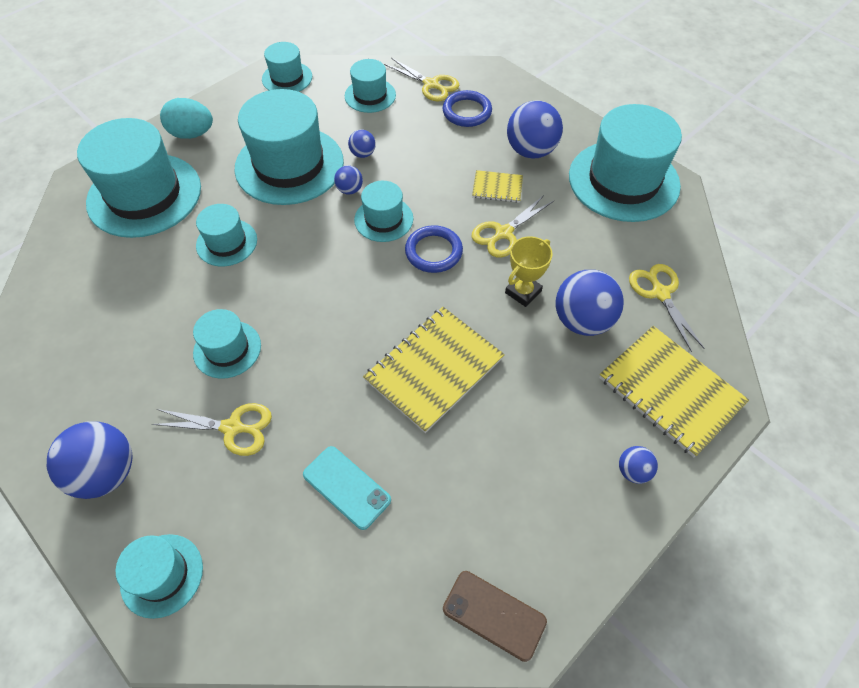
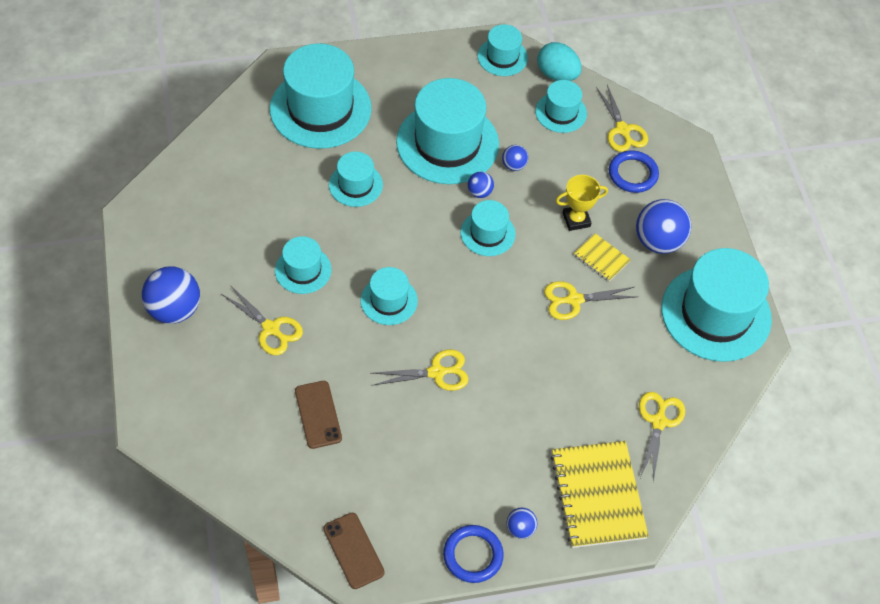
camera: 30 degrees right, 0 degrees up
(162, 575) = (170, 395): turquoise hat -> turquoise hat (389, 300)
(192, 134) = (390, 71): turquoise egg -> turquoise egg (557, 74)
(346, 487) = (318, 414): turquoise phone -> brown phone
(433, 252) = (506, 283): blue ring -> blue ring (473, 555)
(434, 369) = (436, 372): yellow notebook -> yellow scissors
(523, 292) = (550, 356): yellow trophy -> yellow trophy (576, 220)
(582, 320) = (577, 405): blue ball -> none

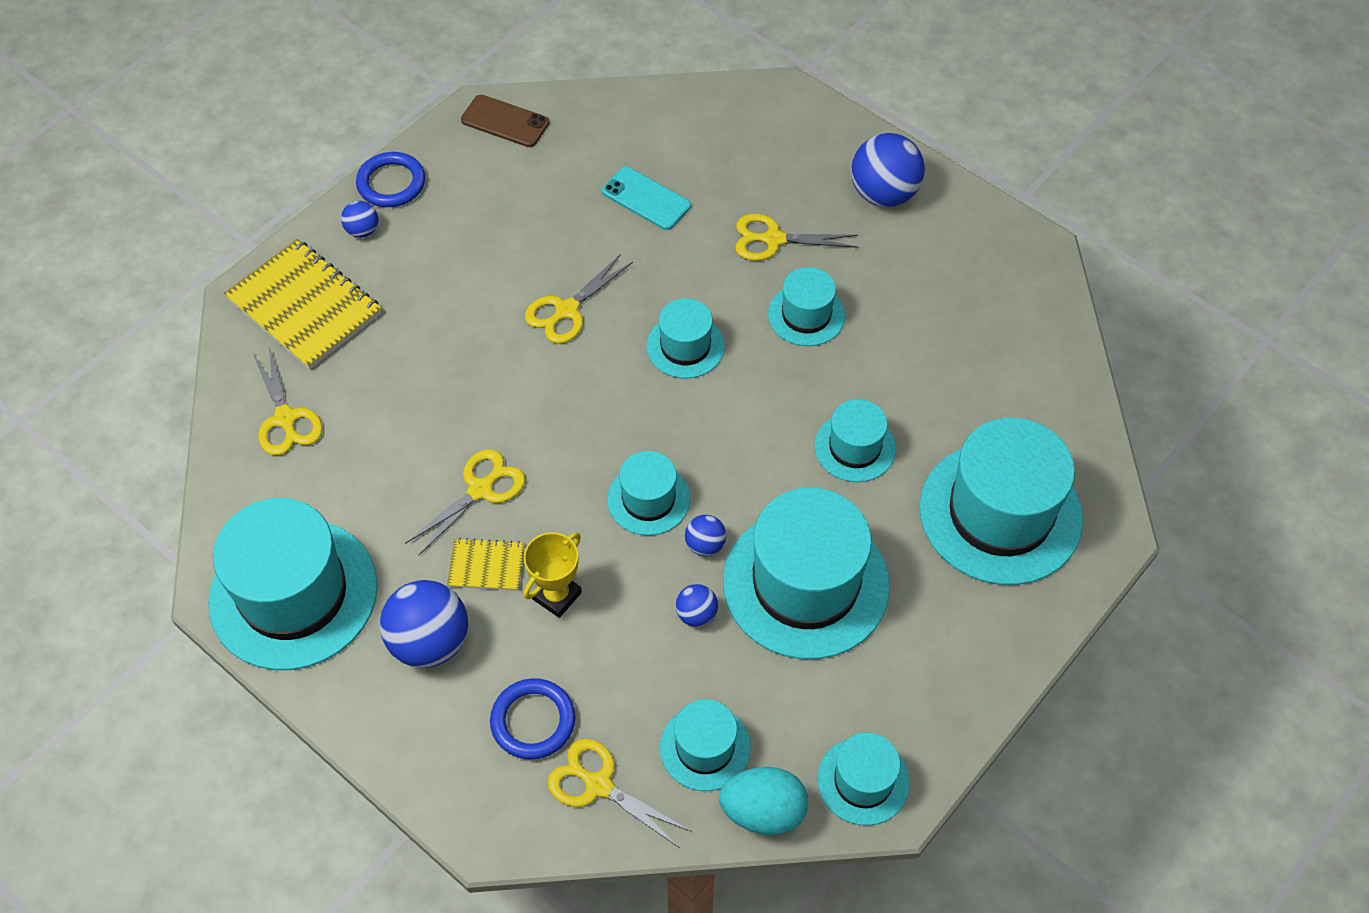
camera: 145 degrees right, 0 degrees up
(318, 414) = (646, 199): brown phone -> turquoise phone

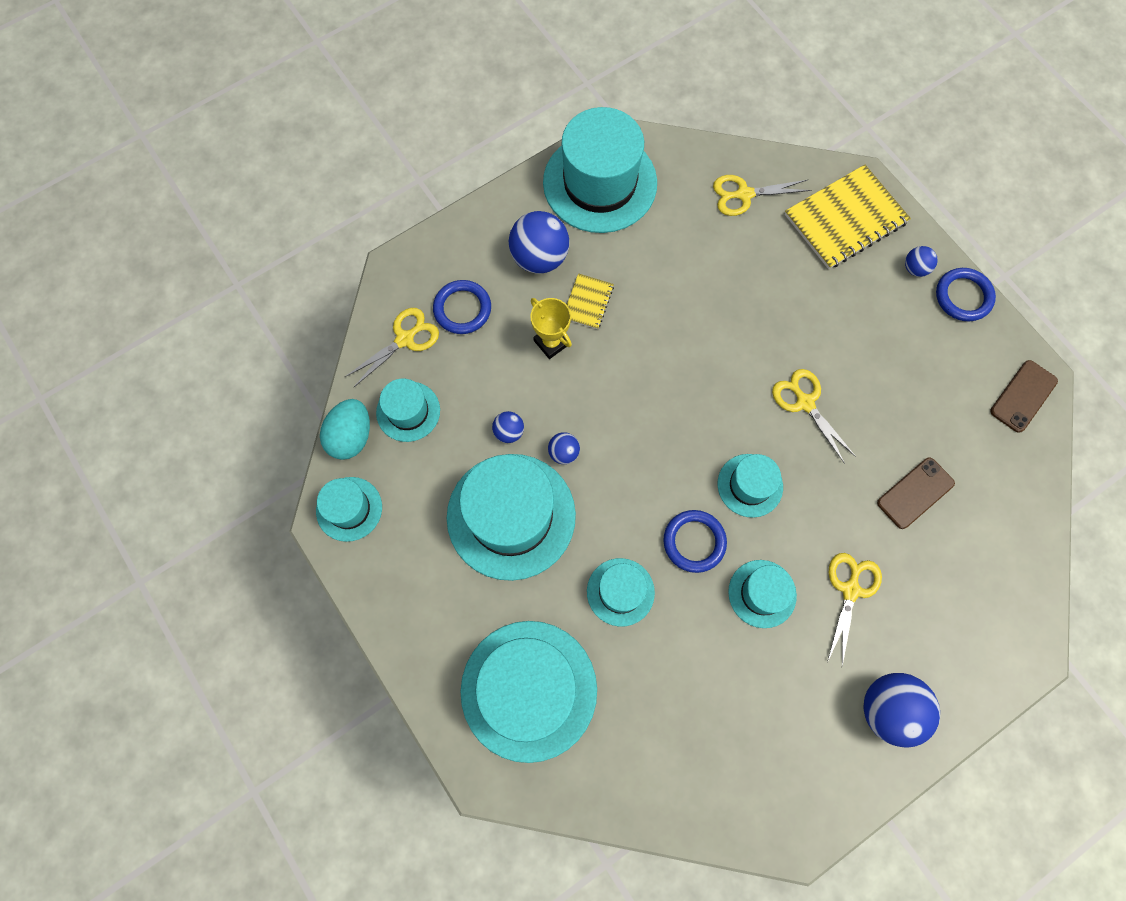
camera: 105 degrees right, 15 degrees up
(480, 490) = (651, 309): yellow scissors -> none
(646, 199) = (915, 493): turquoise phone -> brown phone
(648, 499) = (613, 422): turquoise hat -> none
(770, 387) = (694, 542): none -> blue ring

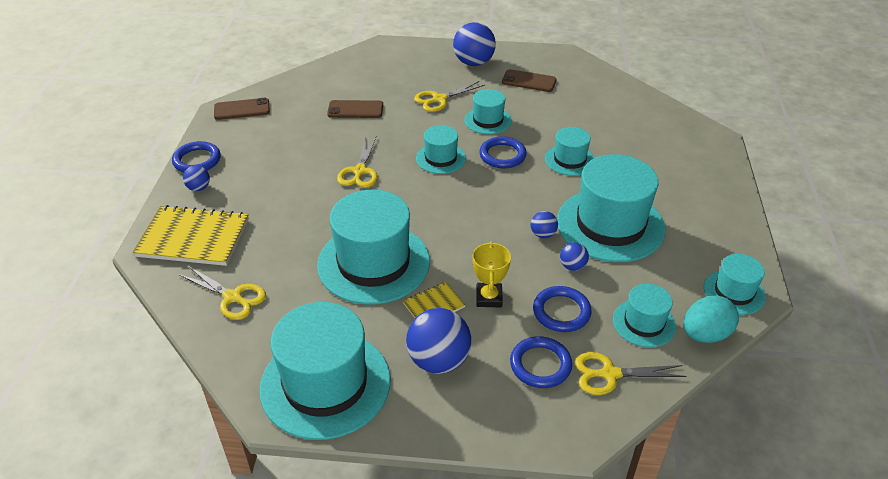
camera: 140 degrees left, 30 degrees down
(482, 372) = (561, 312): none -> blue ring
(529, 690) = (663, 153): turquoise hat -> turquoise hat (373, 263)
(786, 722) = (529, 81): none -> brown phone

